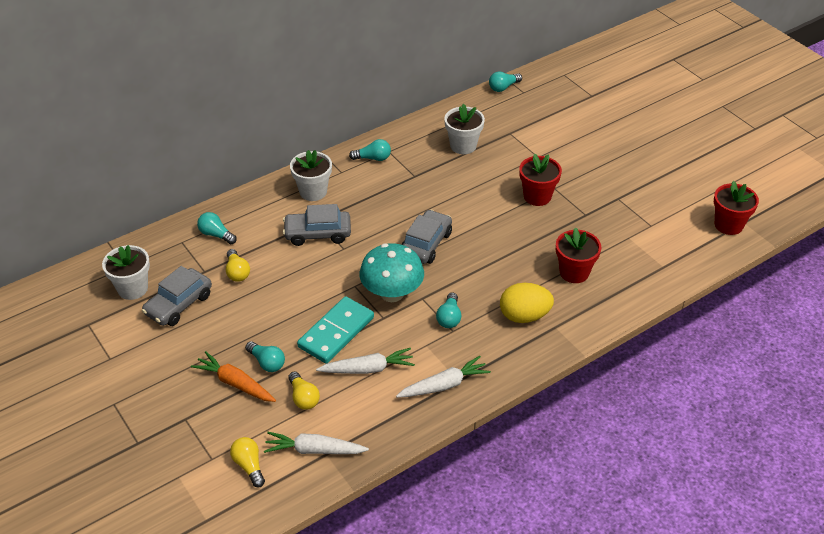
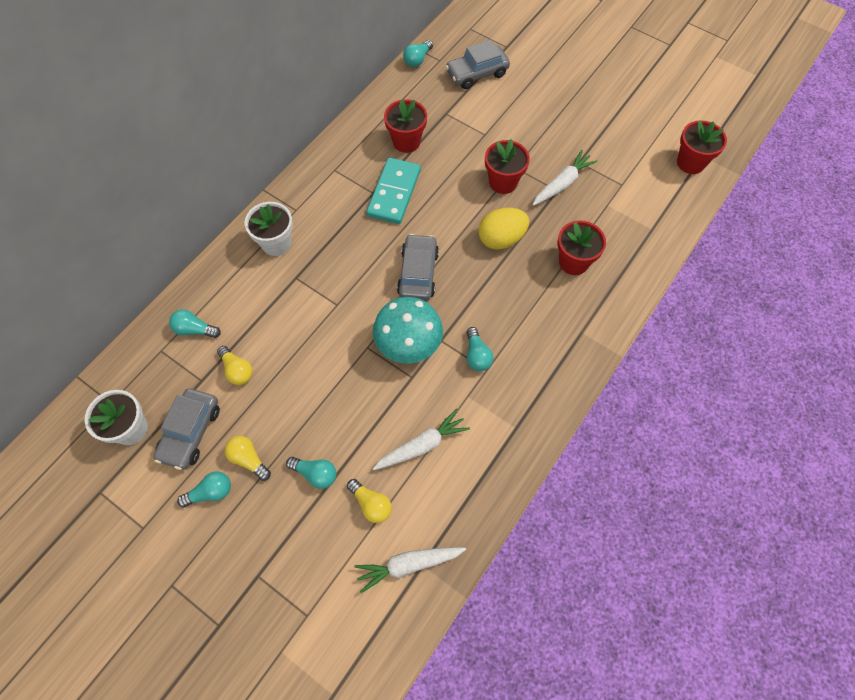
camera: 20 degrees left, 20 degrees up
(235, 383) = (292, 511): orange carrot -> none
(249, 466) = (349, 610): yellow light bulb -> yellow light bulb (248, 459)
(317, 234) = (302, 294): grey car -> grey car (477, 73)
(336, 332) = (371, 411): turquoise domino -> turquoise domino (394, 193)
(373, 158) = (322, 183): turquoise light bulb -> turquoise light bulb (211, 492)
(444, 385) = (504, 438): white carrot -> white carrot (562, 184)
(463, 146) = (406, 142): white flower pot -> red flower pot
(524, 316) = (548, 329): yellow egg -> yellow egg (501, 239)

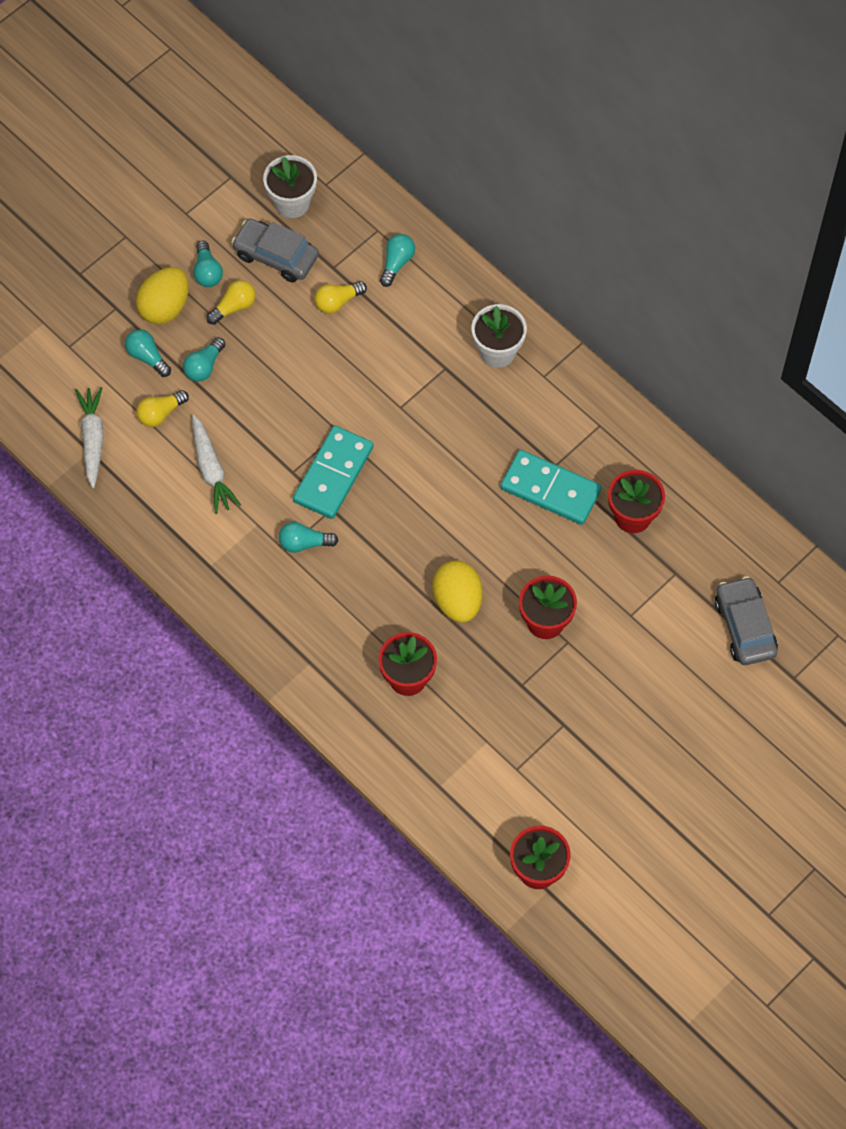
camera: 100 degrees right, 0 degrees up
(253, 525) = (165, 307): none -> yellow egg
(408, 344) = (333, 474): turquoise mushroom -> turquoise domino
(417, 60) = (782, 553): turquoise light bulb -> turquoise light bulb (147, 357)
(418, 273) = (426, 499): grey car -> none
(562, 184) = (530, 694): white carrot -> none

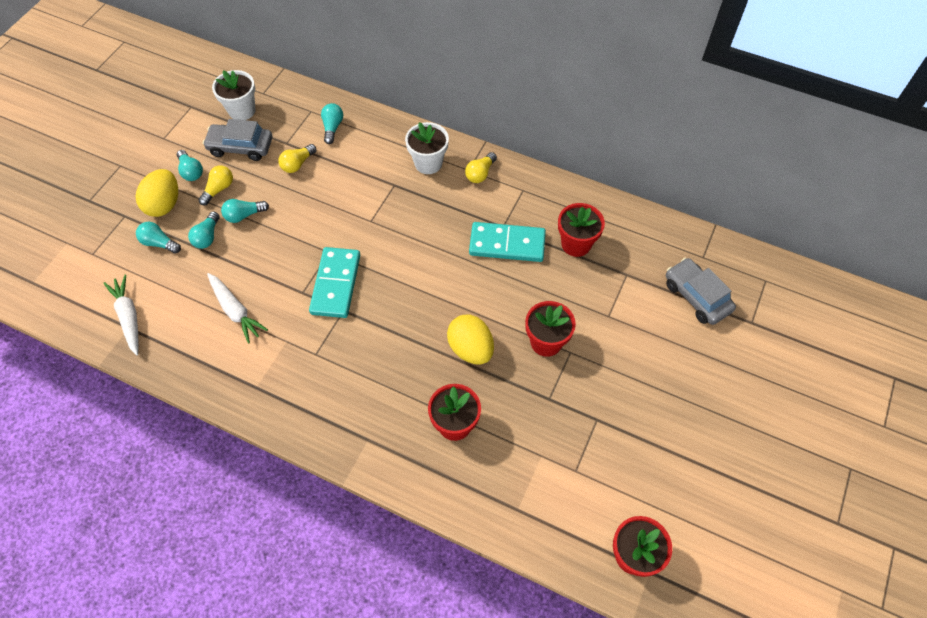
camera: 20 degrees left, 5 degrees down
(160, 414) = (181, 281): yellow light bulb -> yellow light bulb (480, 174)
(304, 543) = (330, 343): turquoise light bulb -> turquoise light bulb (244, 215)

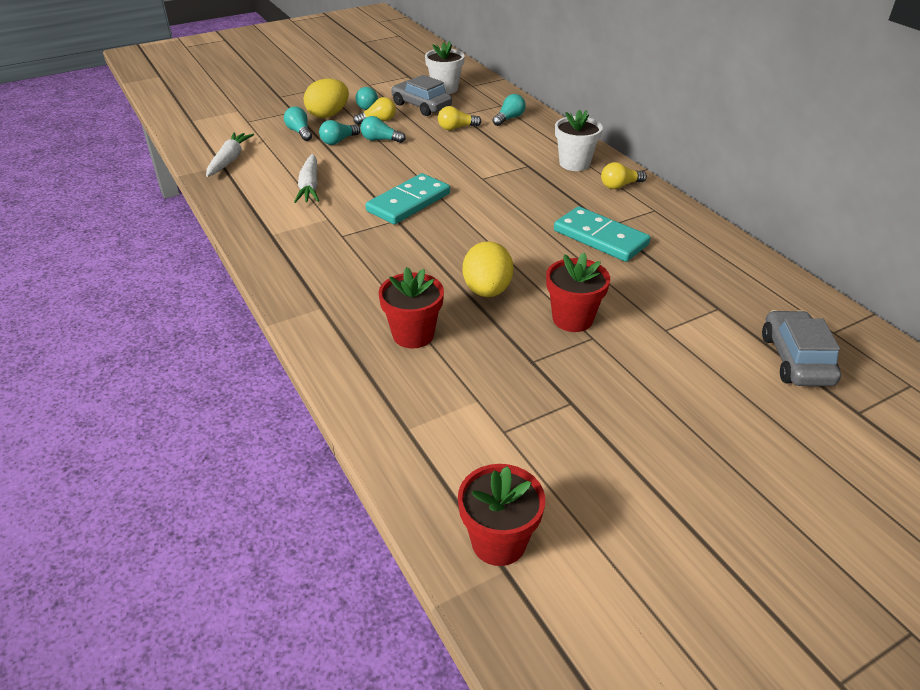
camera: 35 degrees right, 20 degrees down
(576, 244) = (678, 265): red flower pot -> none

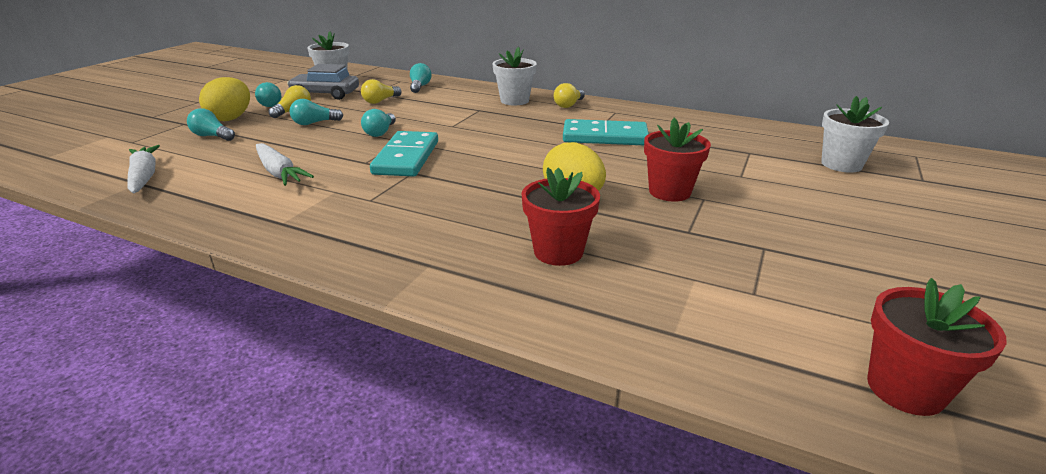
camera: 35 degrees left, 10 degrees down
(338, 141) = (268, 133): turquoise light bulb -> turquoise light bulb (380, 132)
(796, 359) = (841, 164): grey car -> white flower pot

